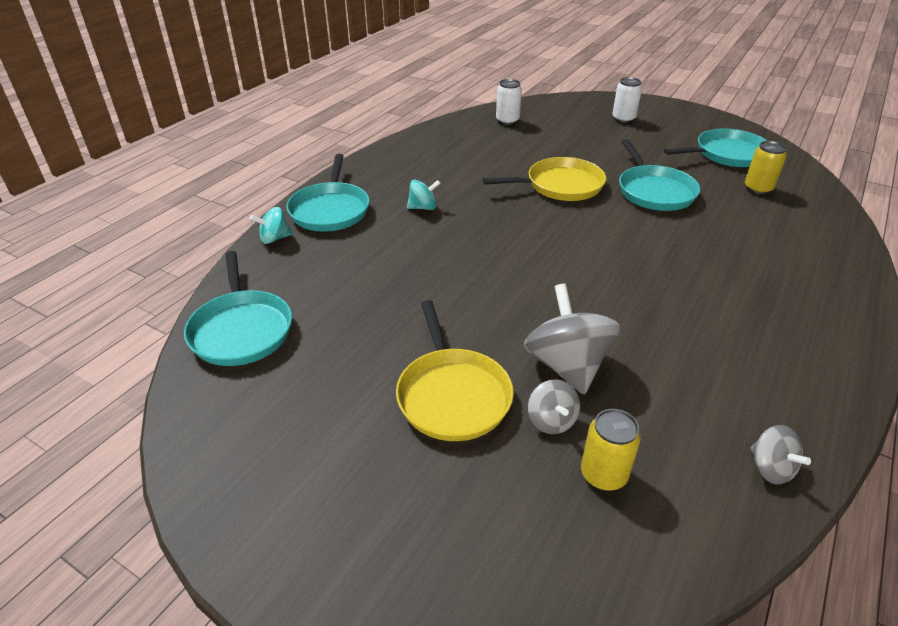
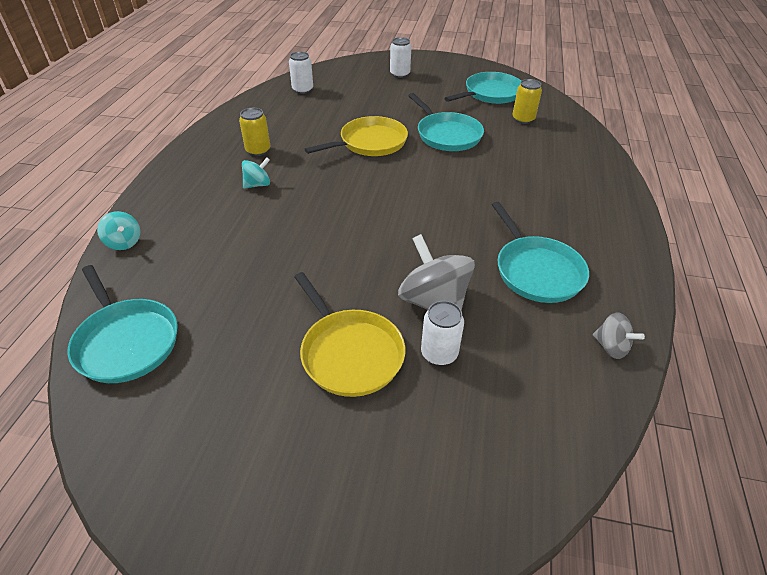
camera: 20 degrees left, 5 degrees up
(274, 238) = (124, 242): turquoise spinning top -> turquoise spinning top turned 90 degrees counterclockwise
(330, 210) = (169, 203): turquoise pan -> turquoise pan (536, 271)
(551, 421) = (439, 353): grey spinning top -> white can
(603, 475) = (495, 388): yellow can -> yellow can (258, 151)

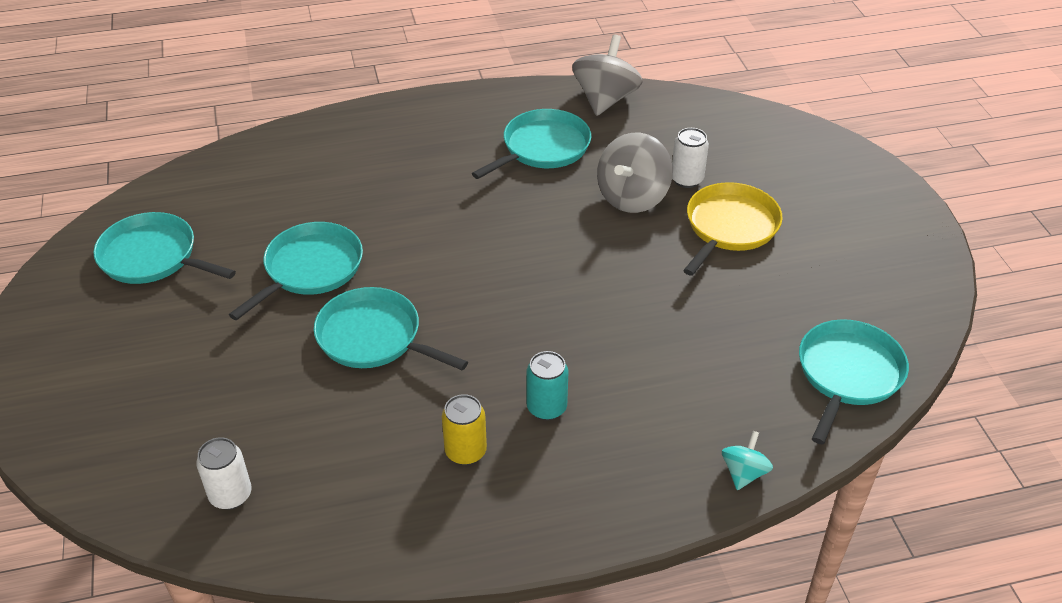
camera: 115 degrees left, 0 degrees up
(257, 184) = (546, 407): turquoise spinning top -> turquoise can
(370, 143) = (373, 337): yellow pan -> turquoise pan
(399, 74) = (111, 384): white can -> none
(523, 119) = (228, 210): yellow can -> none
(611, 347) = (605, 99): grey spinning top -> grey spinning top, size x1.89

